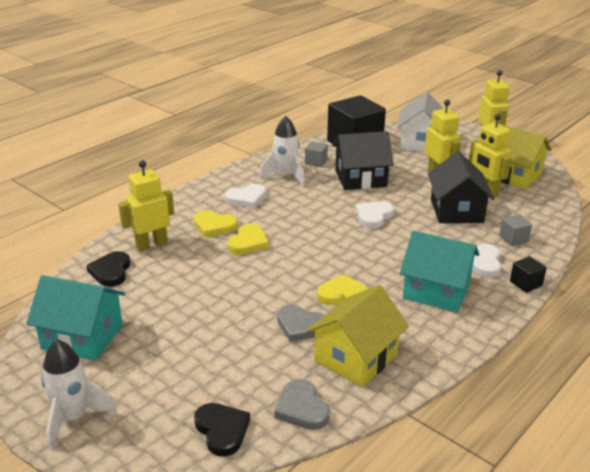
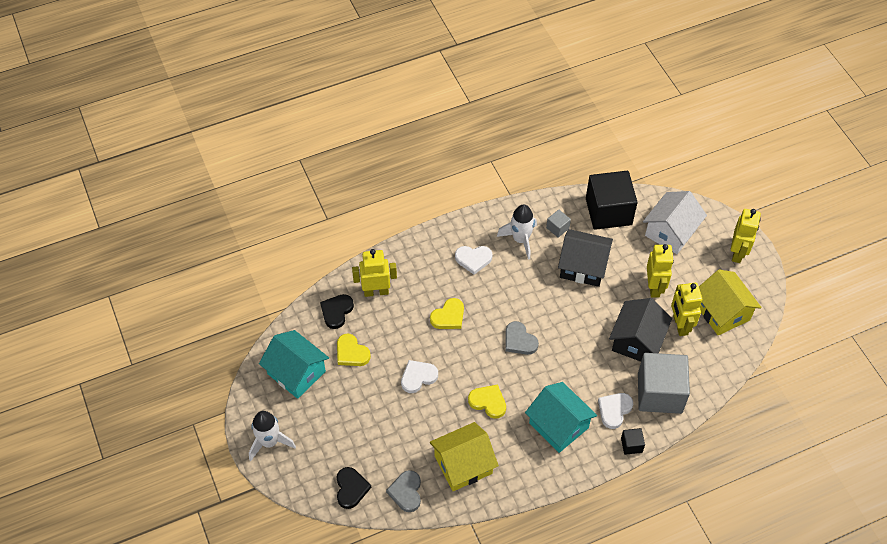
camera: 25 degrees right, 25 degrees up
(214, 226) = (432, 286): yellow heart -> yellow heart (351, 353)
(301, 326) = (442, 421): grey heart -> grey heart (519, 340)
(374, 216) = (563, 322): white heart -> white heart (418, 377)
(513, 239) = (659, 393): grey cube -> grey cube, size x2.39

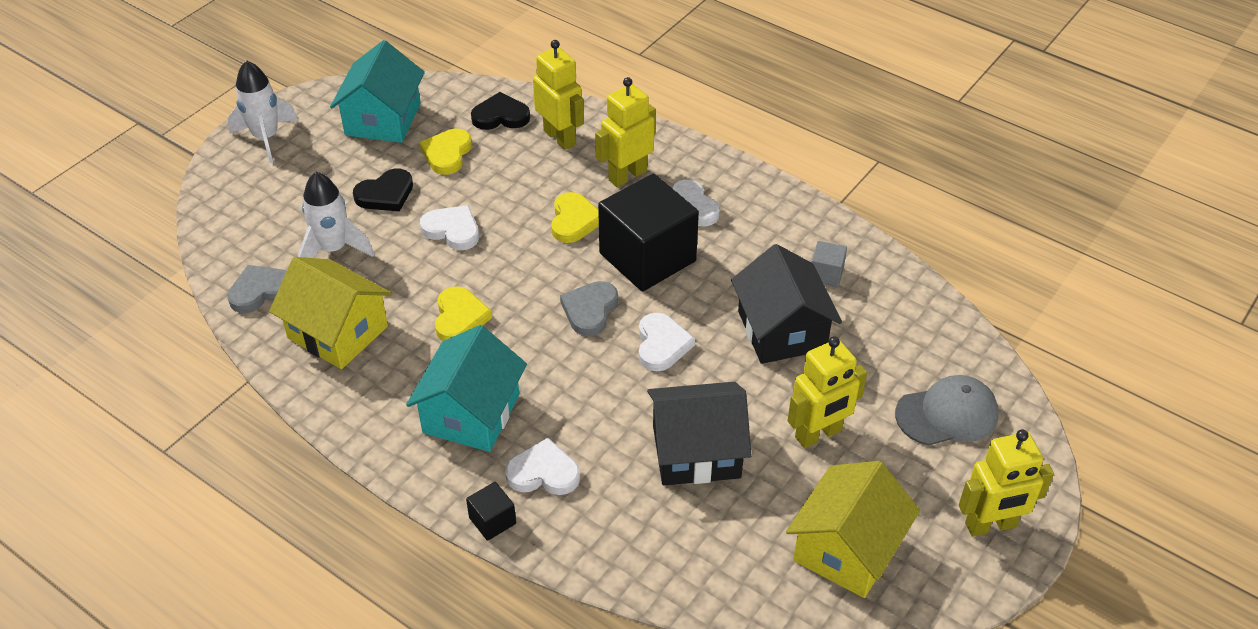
camera: 60 degrees right, 10 degrees down
(351, 488) = (237, 236): black heart -> black heart (385, 194)
(448, 316) = (574, 221): yellow heart -> yellow heart turned 105 degrees counterclockwise
(520, 240) = (768, 242): white rocket -> white rocket (333, 249)
(562, 321) = (661, 345): none -> white heart
(608, 211) = (912, 321): black cube -> black cube (647, 257)
(659, 393) = (617, 521): grey cube -> none
(671, 232) = (947, 414): white house -> grey cap
(680, 325) = (771, 498): yellow robot -> yellow robot (627, 175)

